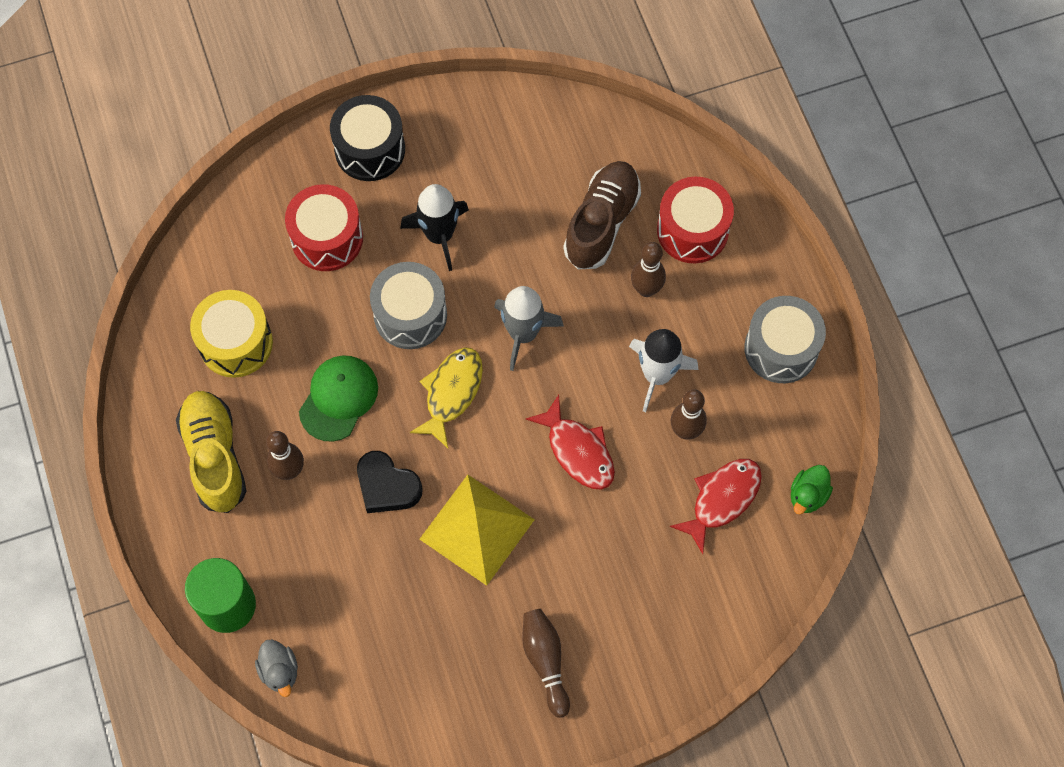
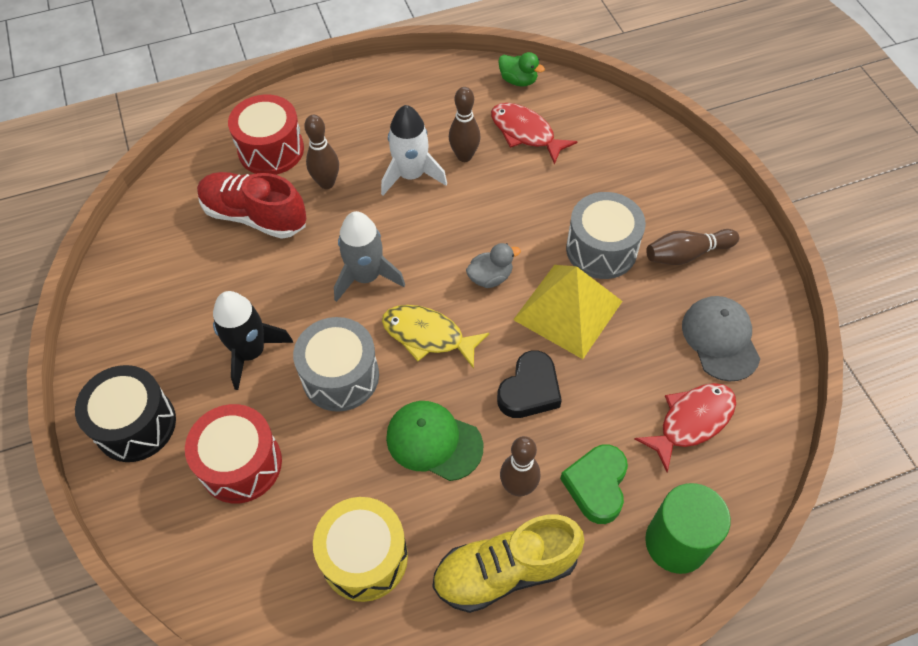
camera: 90 degrees left, 10 degrees down
(279, 671) = (738, 483): grey duck -> grey duck (490, 277)
(286, 540) = (596, 485): none -> green heart
(436, 680) = (720, 339): none -> grey cap
(578, 451) = (486, 232): red fish -> red fish (691, 421)
(601, 223) = (255, 216): brown shoe -> red shoe
(781, 348) = (389, 94): grey drum -> grey drum (601, 249)

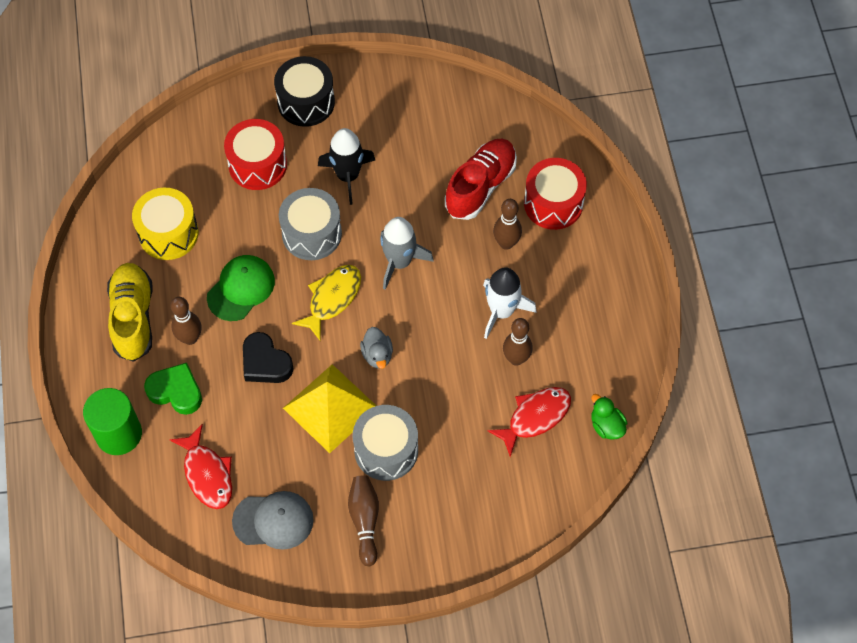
camera: 100 degrees right, 5 degrees up
(518, 80) = (606, 426): green duck -> green duck turned 105 degrees clockwise

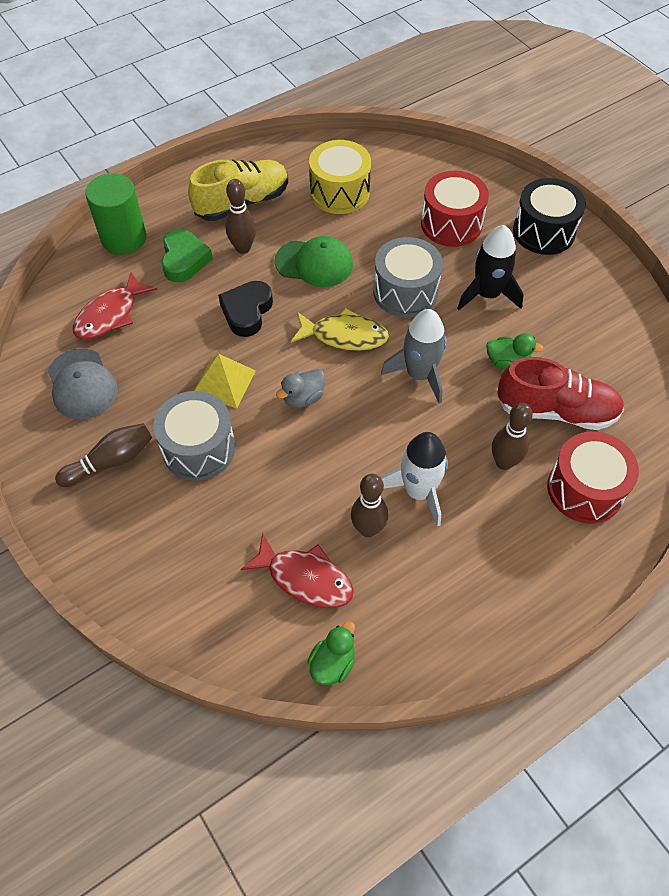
camera: 65 degrees right, 5 degrees down
(331, 408) = (224, 382): yellow pyramid -> yellow pyramid, size x0.65
(420, 195) = (507, 362): none -> green duck

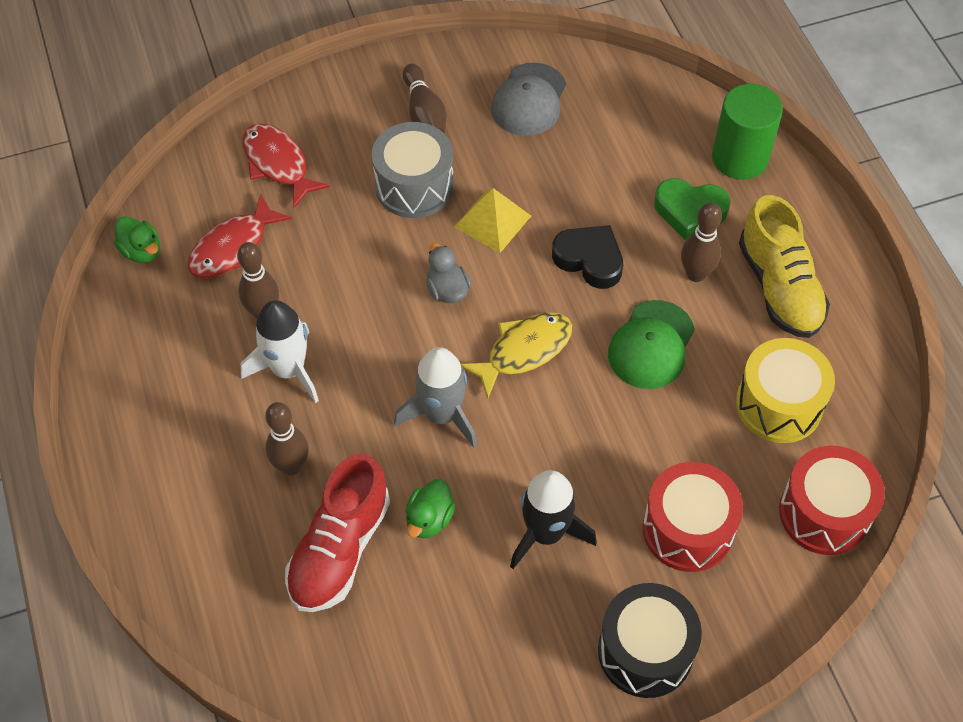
camera: 105 degrees right, 0 degrees up
(82, 384) = (529, 100): grey cap -> grey cap turned 60 degrees counterclockwise
(110, 315) = (619, 133): red fish -> red fish (278, 164)
(344, 336) = (524, 351): yellow fish -> yellow fish turned 150 degrees counterclockwise
(405, 292) = (576, 436): grey drum -> none
(585, 489) = (225, 539): red drum -> red drum (824, 513)

